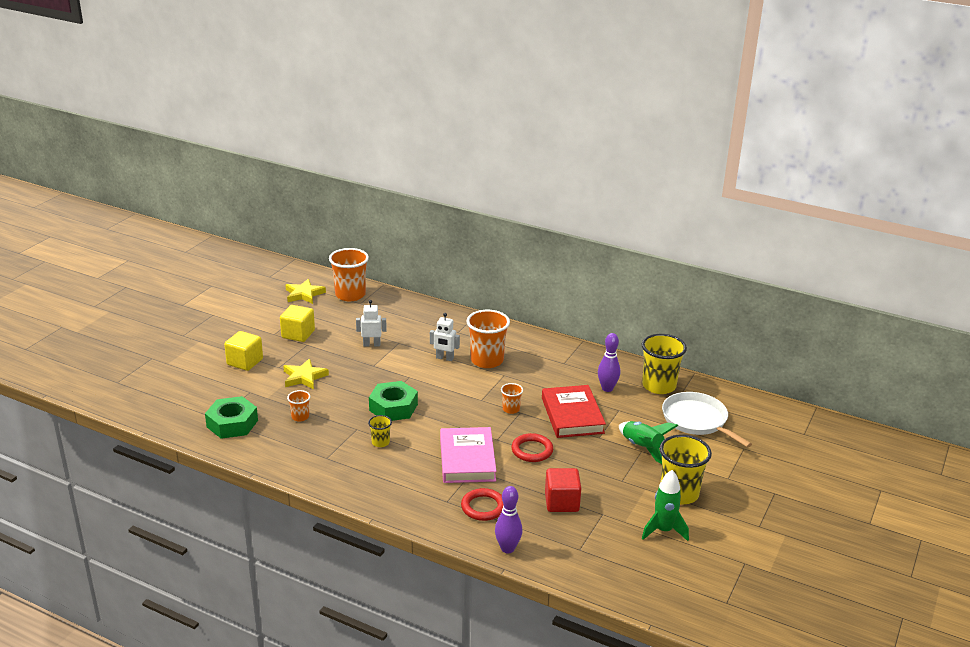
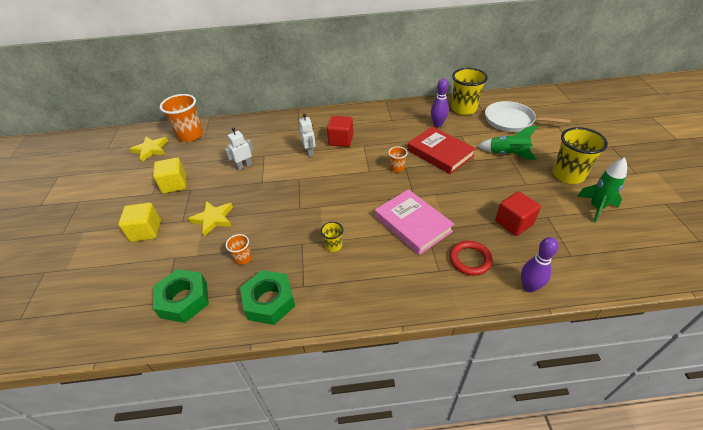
camera: 30 degrees left, 15 degrees up
(393, 407) = (312, 209): green nut -> green nut (269, 301)
(444, 358) = (310, 152): white robot -> white robot turned 90 degrees counterclockwise
(487, 360) = (341, 140): orange cup -> red cube
(532, 450) = (446, 192): red ring -> none

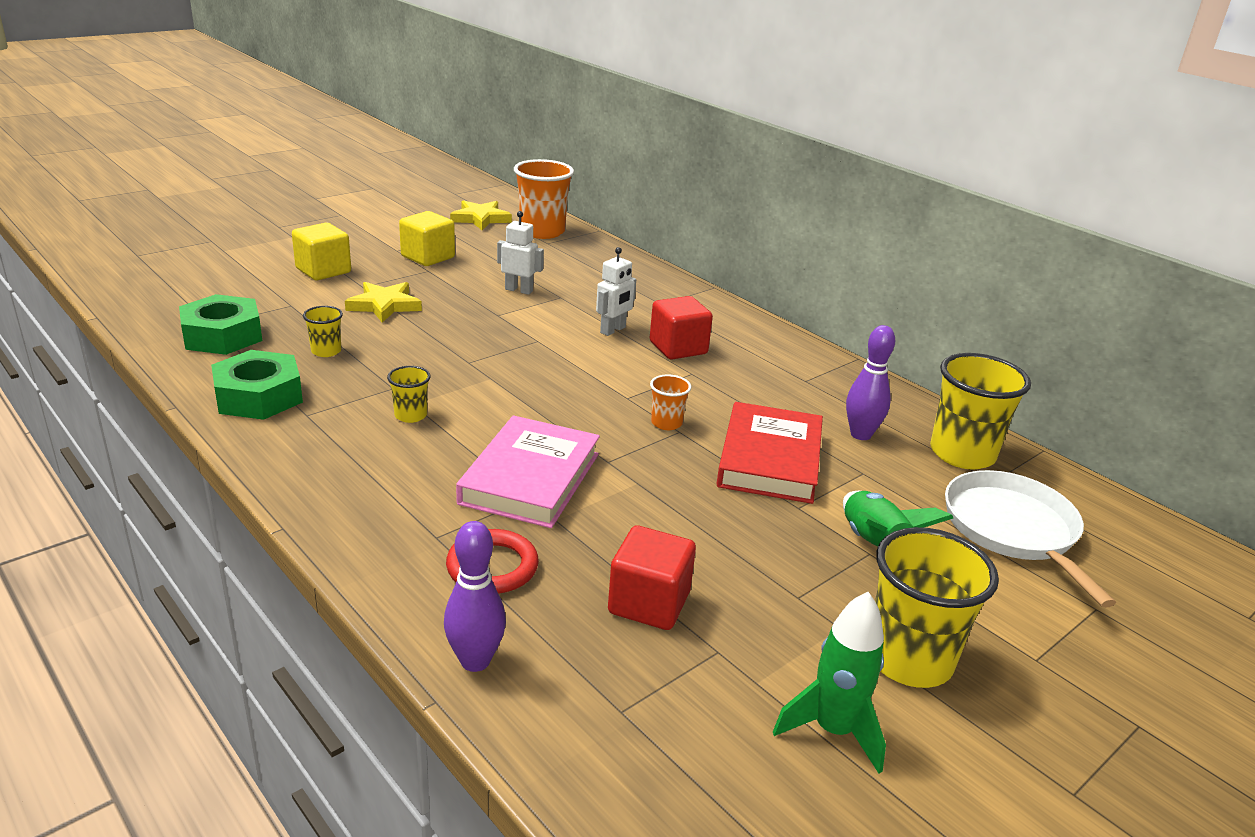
camera: 50 degrees right, 15 degrees down
(243, 258) = (326, 351): orange cup -> yellow cup

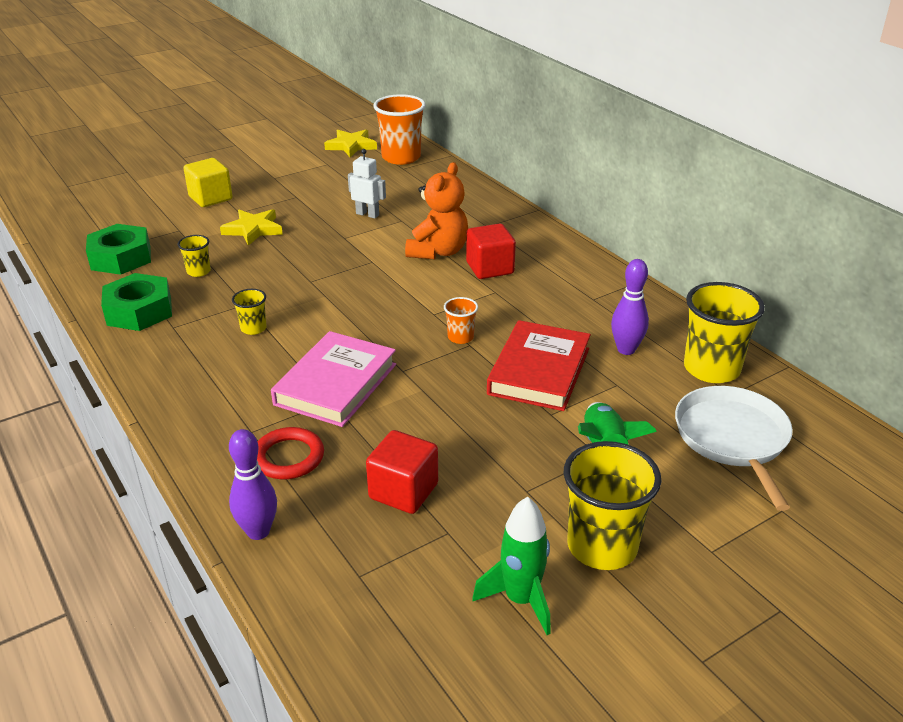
camera: 10 degrees right, 5 degrees up
(428, 257) = (298, 184): yellow cube -> none
(613, 330) = (438, 251): white robot -> orange teddy bear

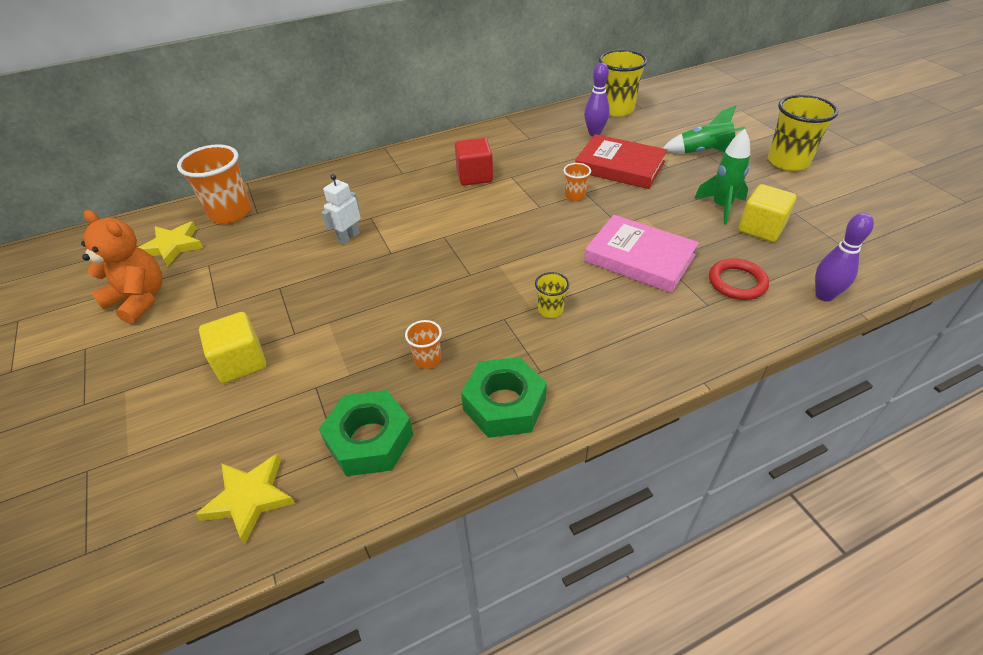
camera: 80 degrees left, 10 degrees up
(198, 271) = (427, 359): yellow cup -> orange cup
(253, 230) = (345, 319): yellow star -> yellow star (249, 498)
(403, 491) = (761, 228): red cube -> yellow cube
(438, 251) = (438, 199): orange teddy bear -> orange teddy bear (139, 300)
(520, 600) = (841, 191): green rocket -> green rocket (721, 207)
(733, 439) = (684, 113): white pan -> none

